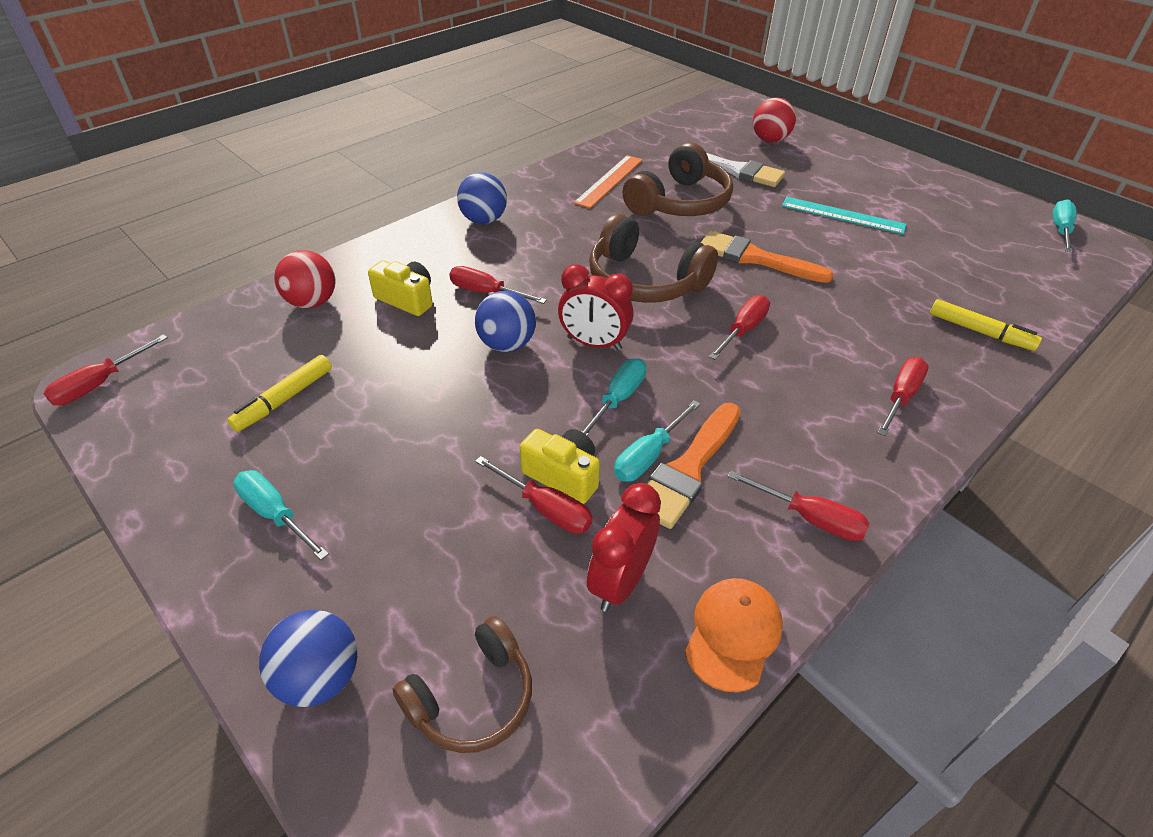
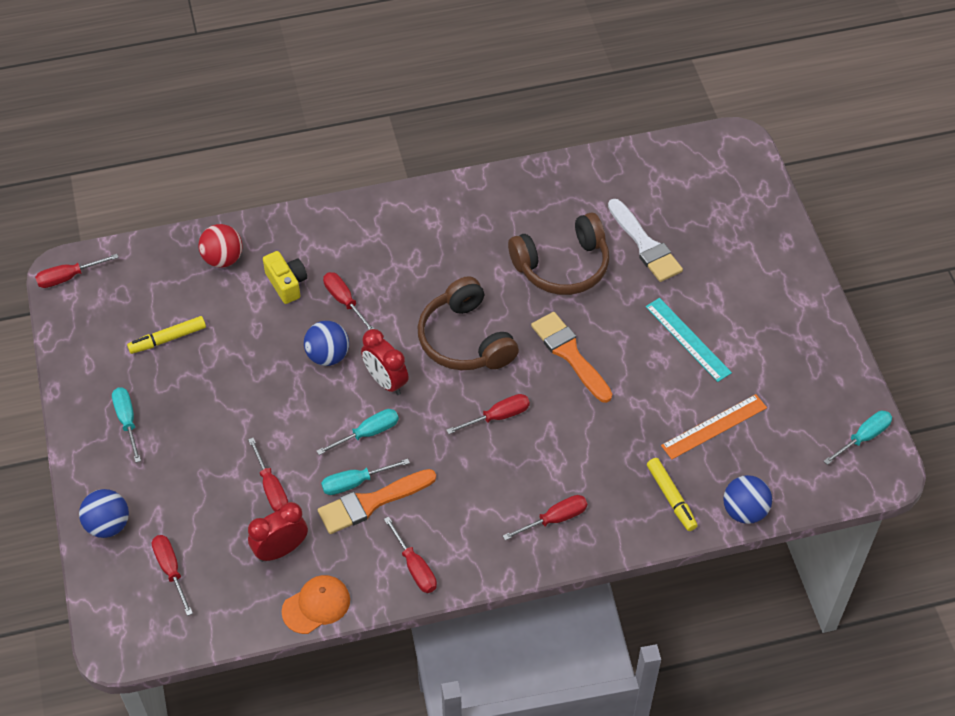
camera: 30 degrees right, 10 degrees up
(472, 698) = (171, 570): brown headphones -> red screwdriver
(484, 220) = (391, 221): blue ball -> blue ball (744, 511)
(563, 475) = (296, 471): yellow camera -> none
(609, 181) = (524, 214): orange ruler -> orange ruler (714, 426)
(769, 140) = (716, 218): red ball -> none

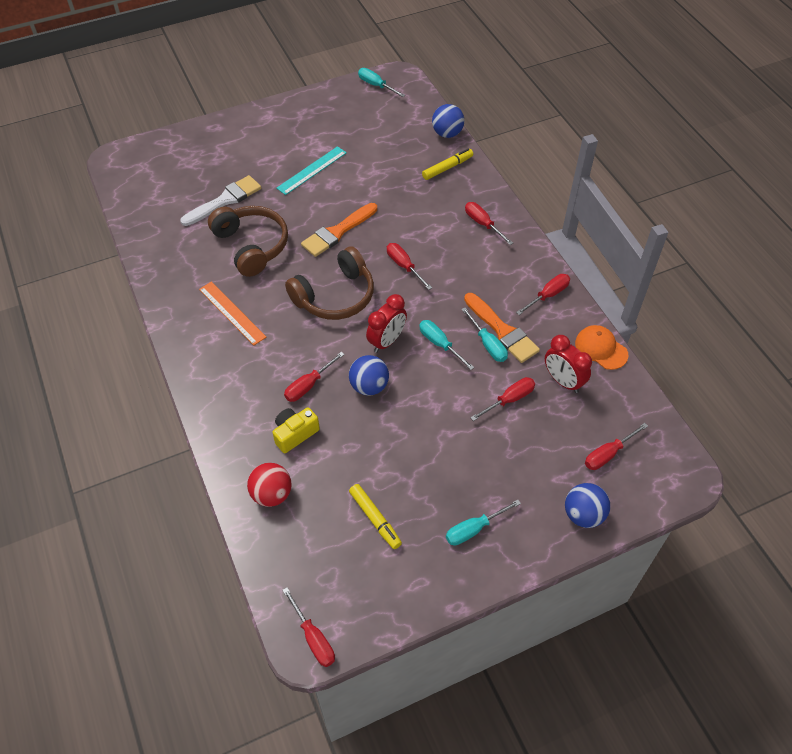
camera: 100 degrees left, 0 degrees up
(714, 426) = (384, 152): orange ruler -> orange ruler (232, 313)

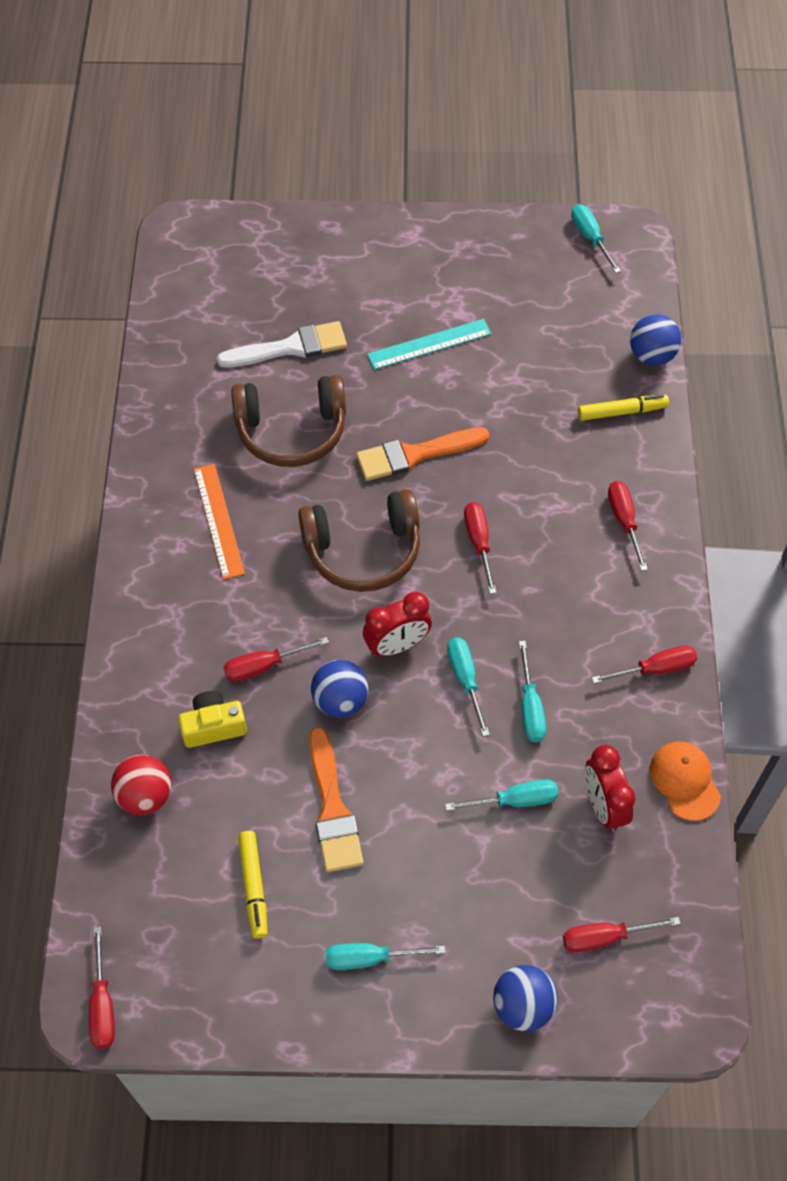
camera: 25 degrees right, 5 degrees up
(252, 246) = (291, 431): brown headphones -> brown headphones turned 90 degrees clockwise
(502, 331) = (561, 695): orange brush -> orange brush (332, 808)
(509, 399) = (515, 800): red screwdriver -> turquoise screwdriver

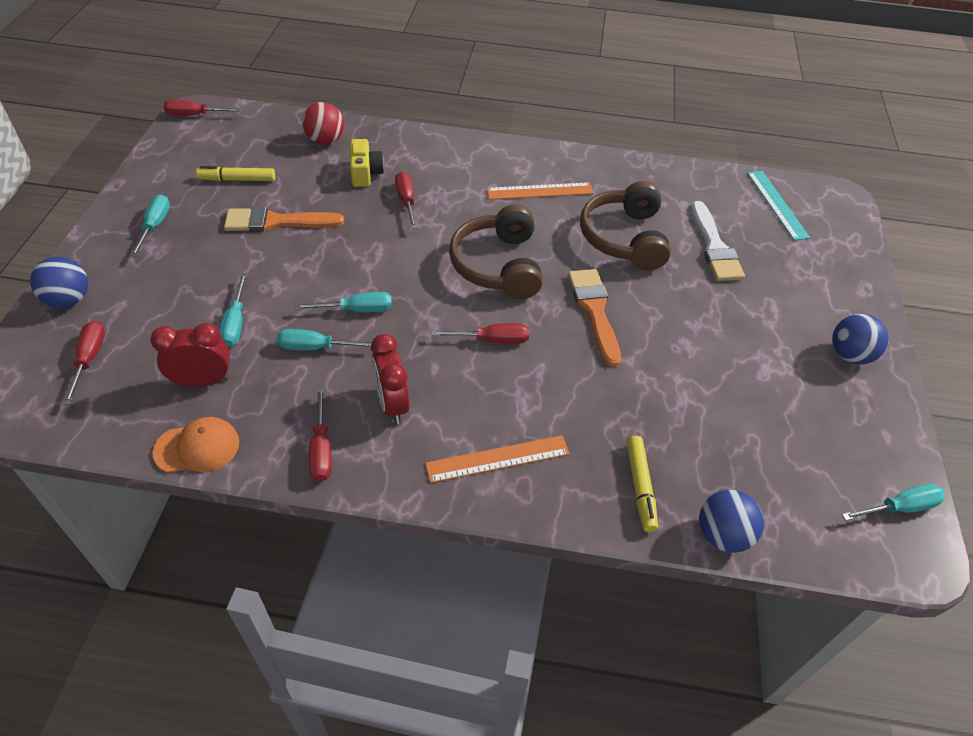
camera: 95 degrees right, 10 degrees down
(340, 700) = (363, 236): blue ball -> blue ball (849, 355)
(397, 645) = (402, 273): red clock -> red clock (392, 404)
(429, 344) = (724, 339): turquoise ruler -> turquoise ruler (777, 204)
(624, 521) = (498, 459): red screwdriver -> orange ruler

